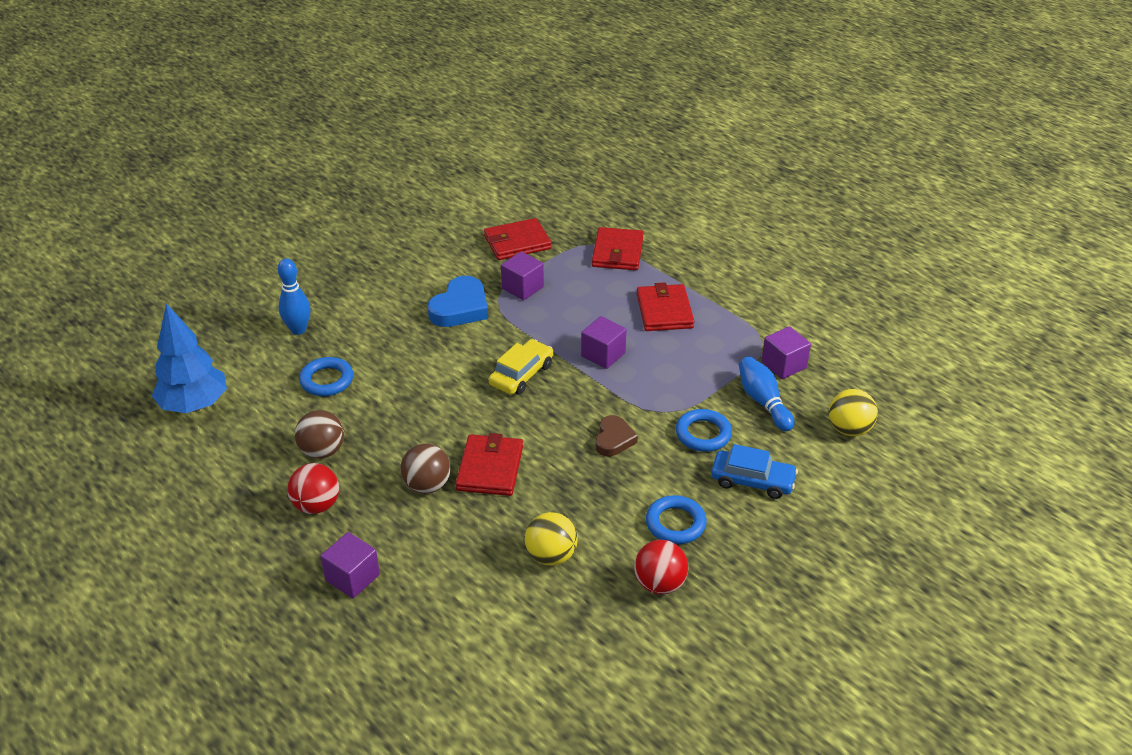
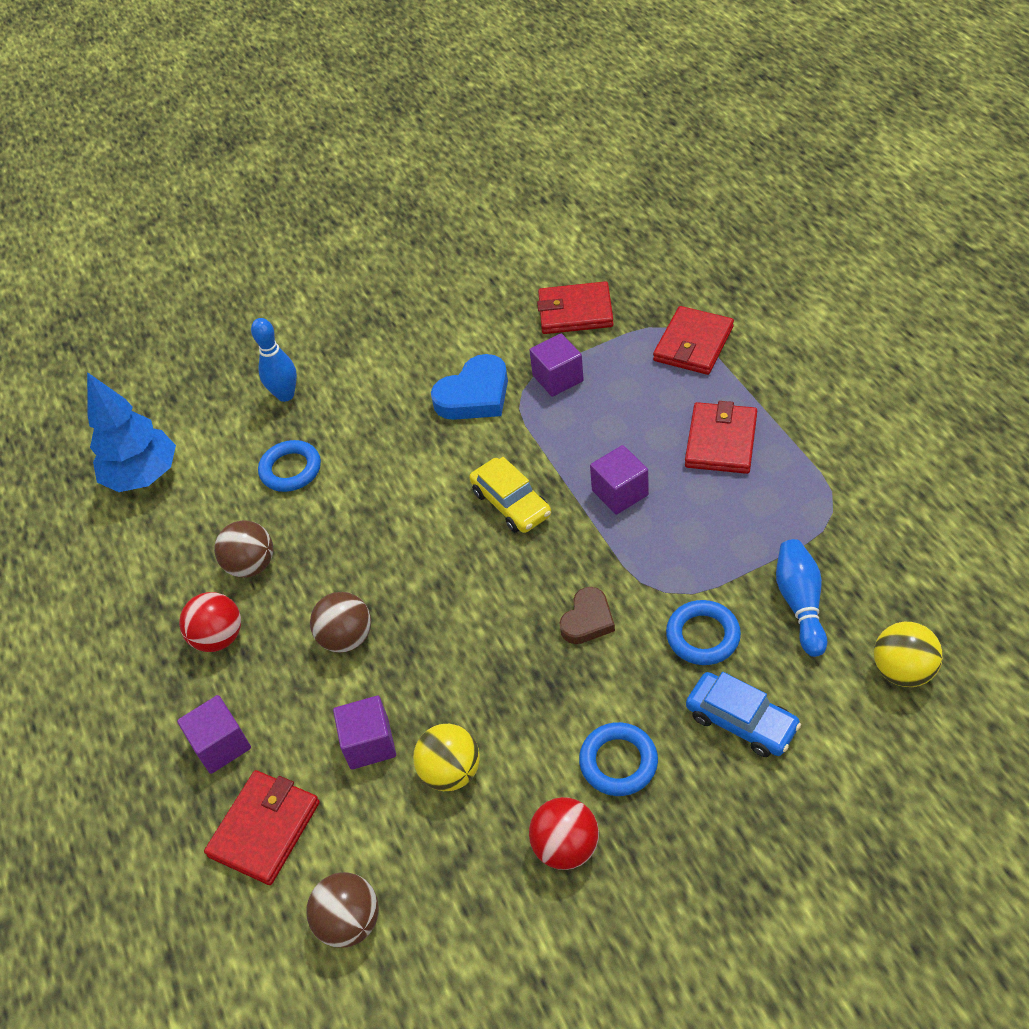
camera: 25 degrees right, 10 degrees up
(490, 468) = (426, 630): red wallet -> red wallet (265, 829)
(514, 669) = (350, 921): none -> brown ball
(521, 374) = (511, 503): yellow car -> yellow car turned 90 degrees clockwise
(783, 365) = (849, 552): purple cube -> purple cube (369, 743)

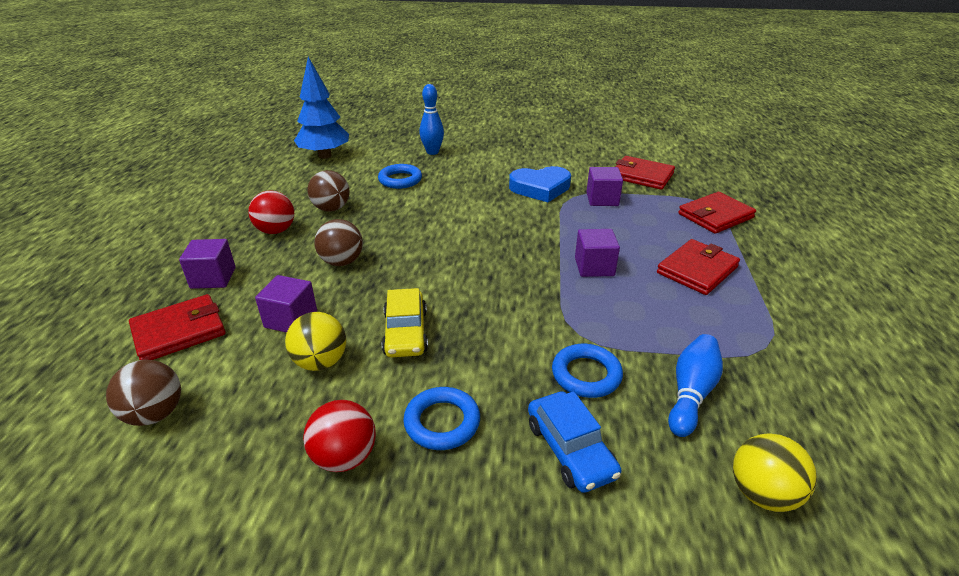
camera: 25 degrees right, 15 degrees down
(511, 503) = (513, 243): yellow car -> yellow car (405, 332)
(587, 620) = (505, 323): brown heart -> none

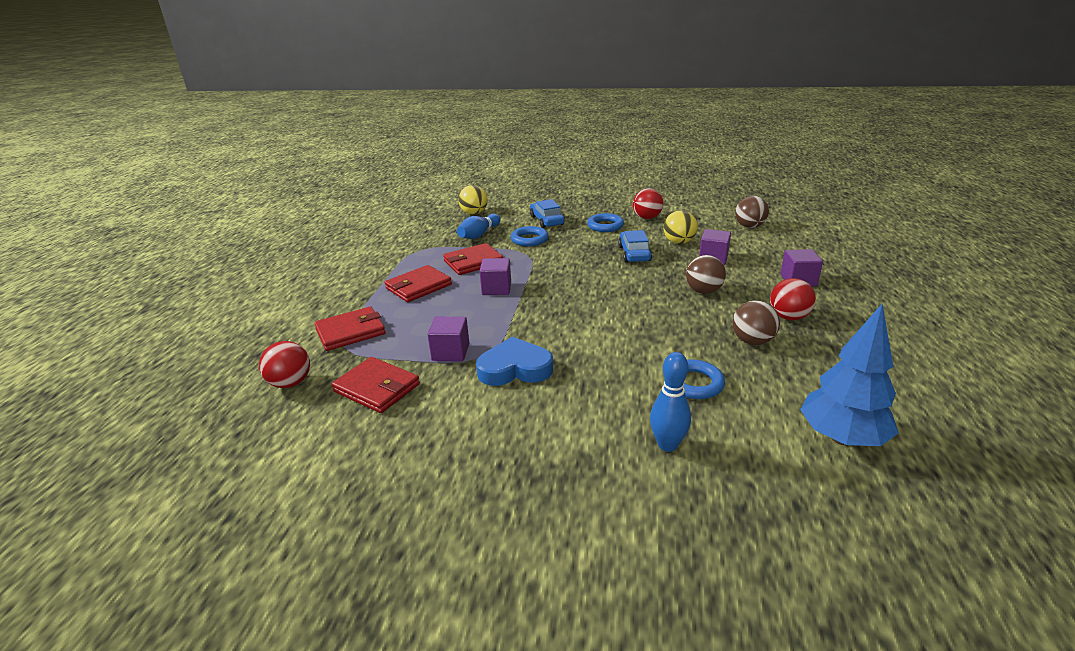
camera: 175 degrees left, 5 degrees down
(179, 331) = (781, 253): red wallet -> red wallet (473, 262)
(405, 332) = (634, 253): yellow car -> blue car
(714, 178) = (290, 383): none -> red ball

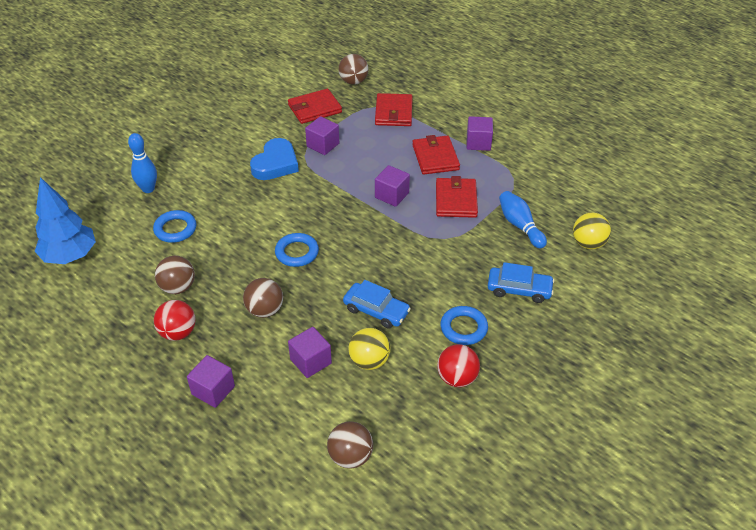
camera: 120 degrees right, 15 degrees up
(290, 383) = (353, 82): red ball -> brown ball
(377, 275) = (478, 143): none -> purple cube
(529, 239) = (476, 254): blue ring -> blue ring (297, 252)

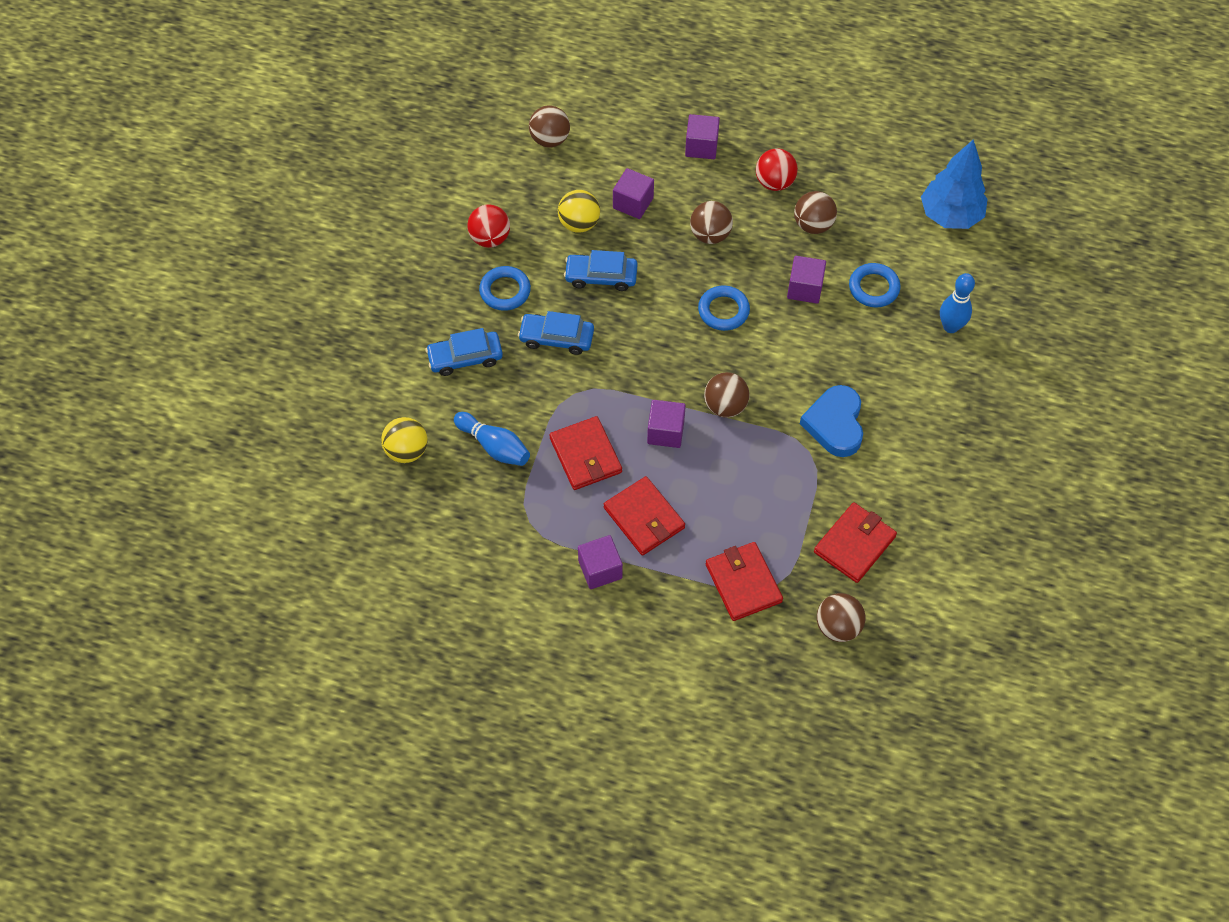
camera: 155 degrees right, 15 degrees up
(323, 145) = (799, 480): purple cube -> purple cube (804, 288)
(340, 196) = (725, 406): none -> brown ball
(438, 278) = (556, 338): none -> blue car

